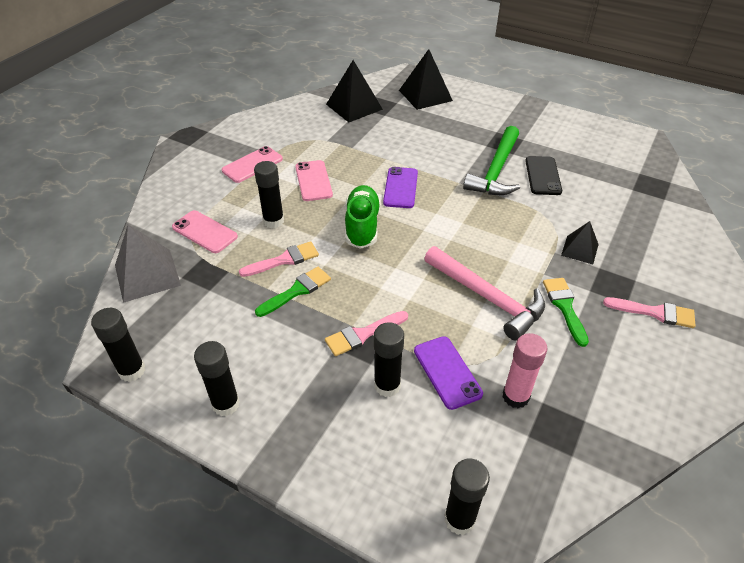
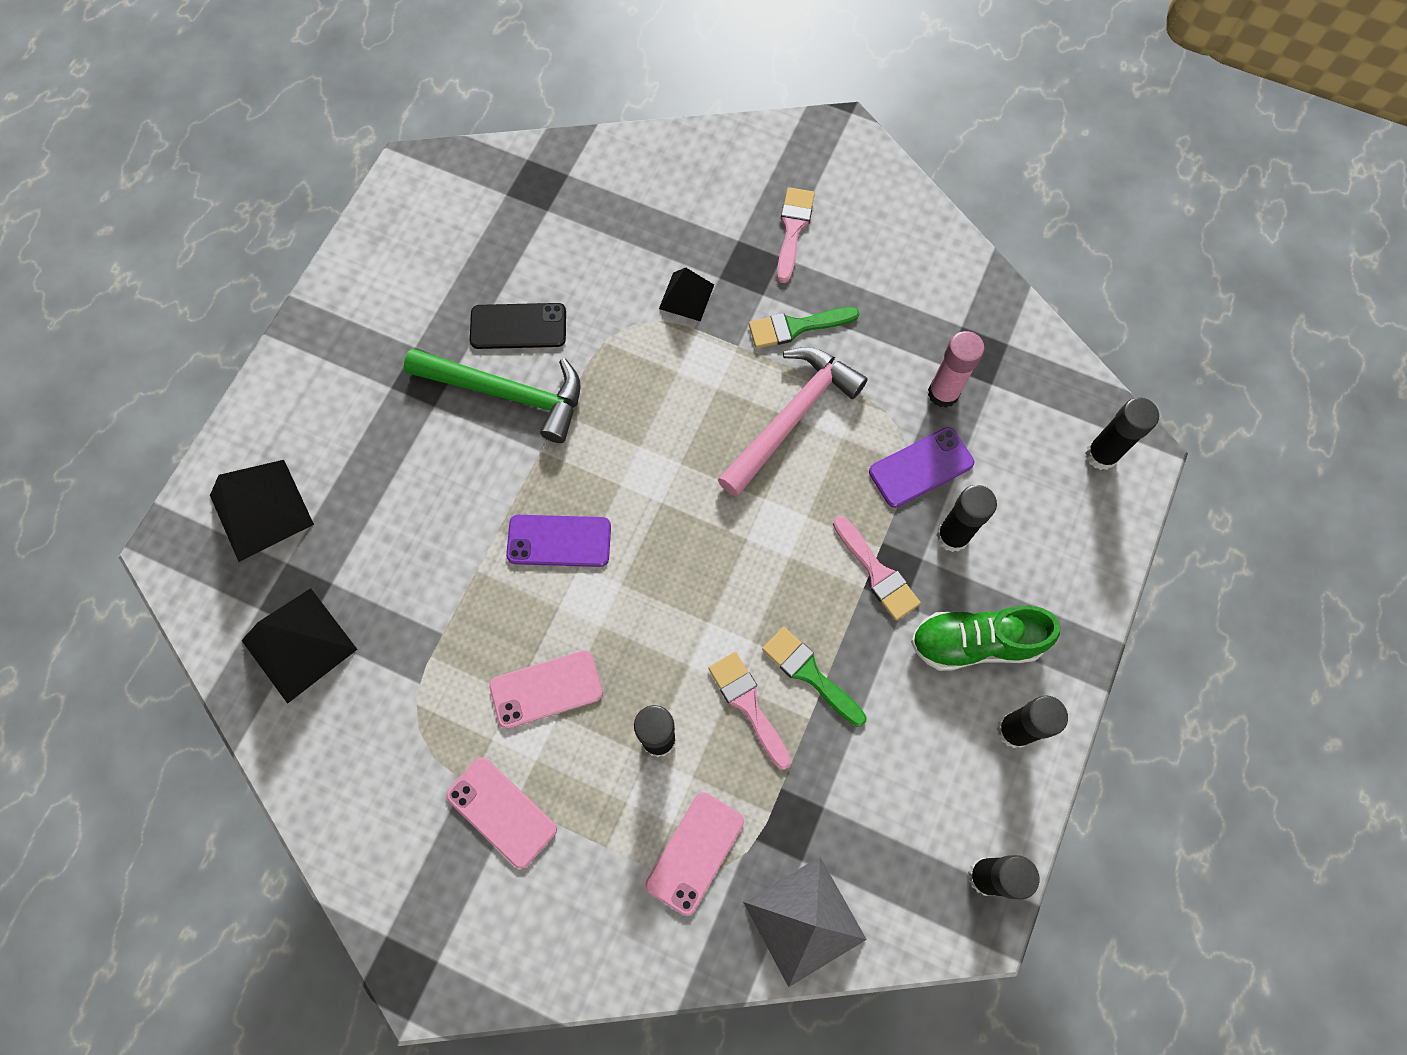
camera: 95 degrees left, 25 degrees up
(362, 226) = (660, 594): green shoe -> green shoe (975, 642)

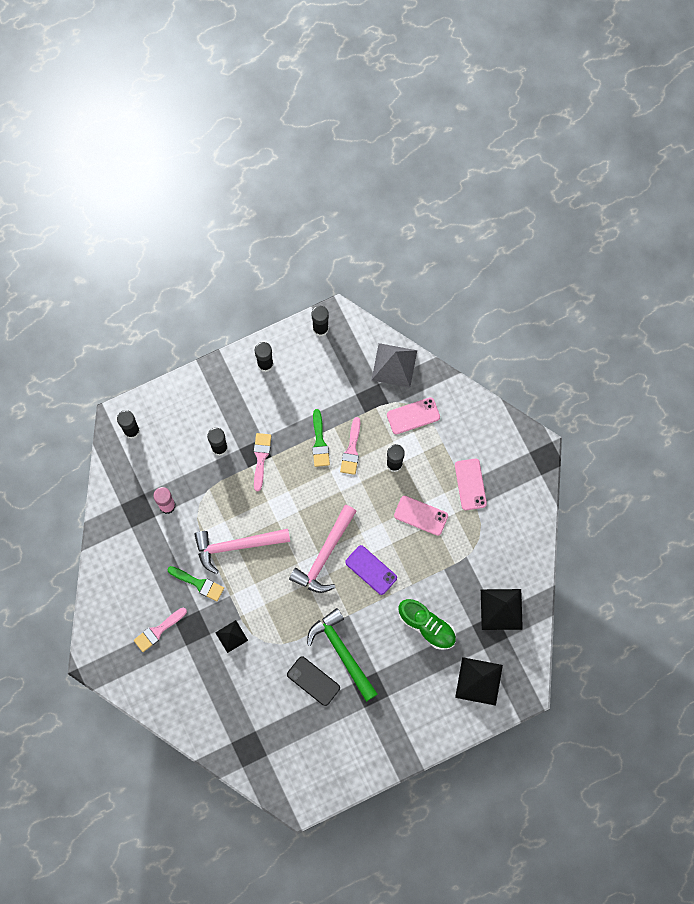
camera: 140 degrees left, 5 degrees up
(649, 507) = (325, 555): none -> pink hammer
(921, 467) = (205, 483): purple phone -> none
(975, 642) = (249, 404): green shoe -> green shoe (427, 626)

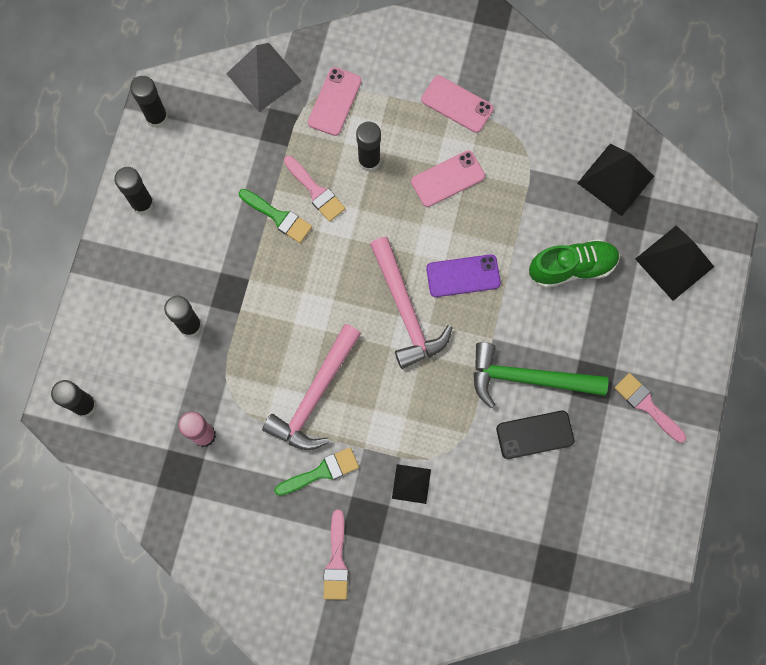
camera: 50 degrees left, 0 degrees up
(261, 458) = (240, 291): pink brush -> pink brush (647, 405)

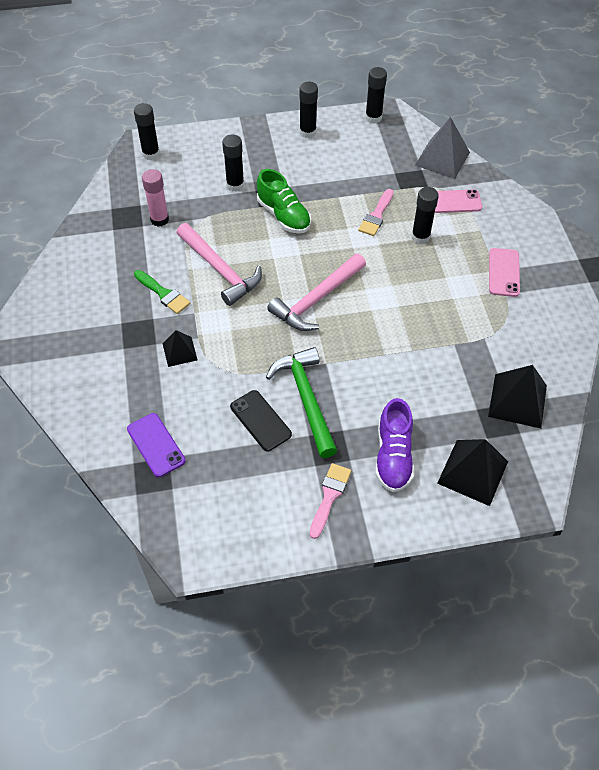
camera: 65 degrees right, 20 degrees down
(278, 217) = (343, 202): green brush -> none
(315, 395) = (220, 270): pink hammer -> pink hammer turned 135 degrees counterclockwise
(336, 561) = (98, 326): pink brush -> none
(447, 179) = (439, 288): pink phone -> none
(463, 276) = (366, 325): purple phone -> purple phone (156, 445)
(572, 267) = (419, 396): green shoe -> green shoe (283, 215)
(628, 326) = (393, 456): none -> purple shoe

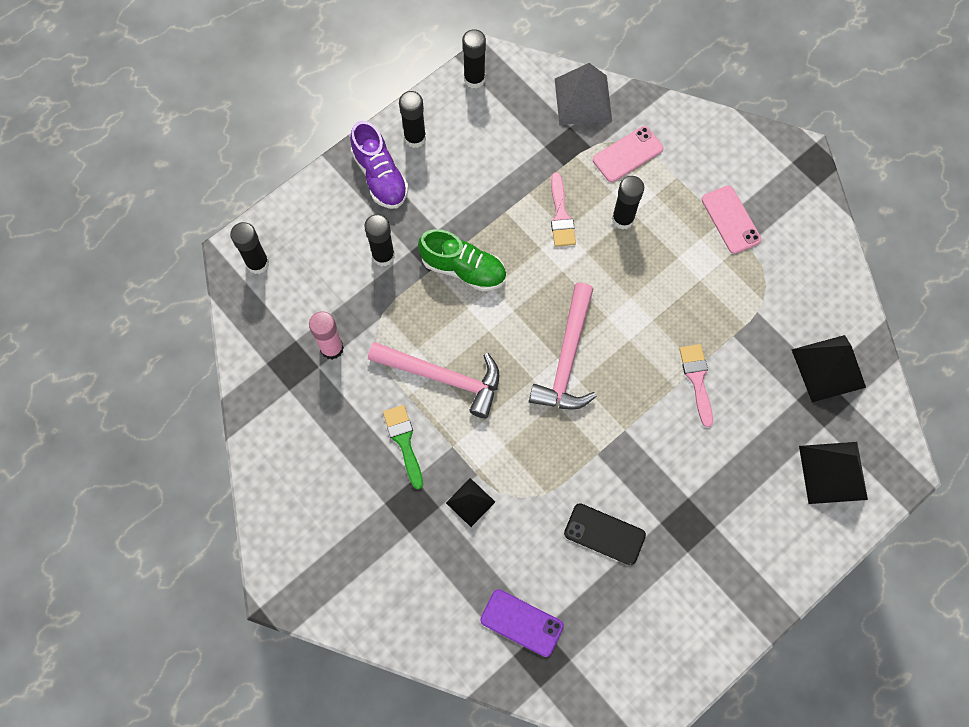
camera: 30 degrees left, 15 degrees up
(163, 294) = (404, 441): green brush -> green brush turned 120 degrees counterclockwise
(306, 399) = (632, 483): green hammer -> none
(329, 496) = (721, 577): pink brush -> pink brush (697, 379)
(393, 456) = (752, 498): purple shoe -> purple shoe (380, 176)

